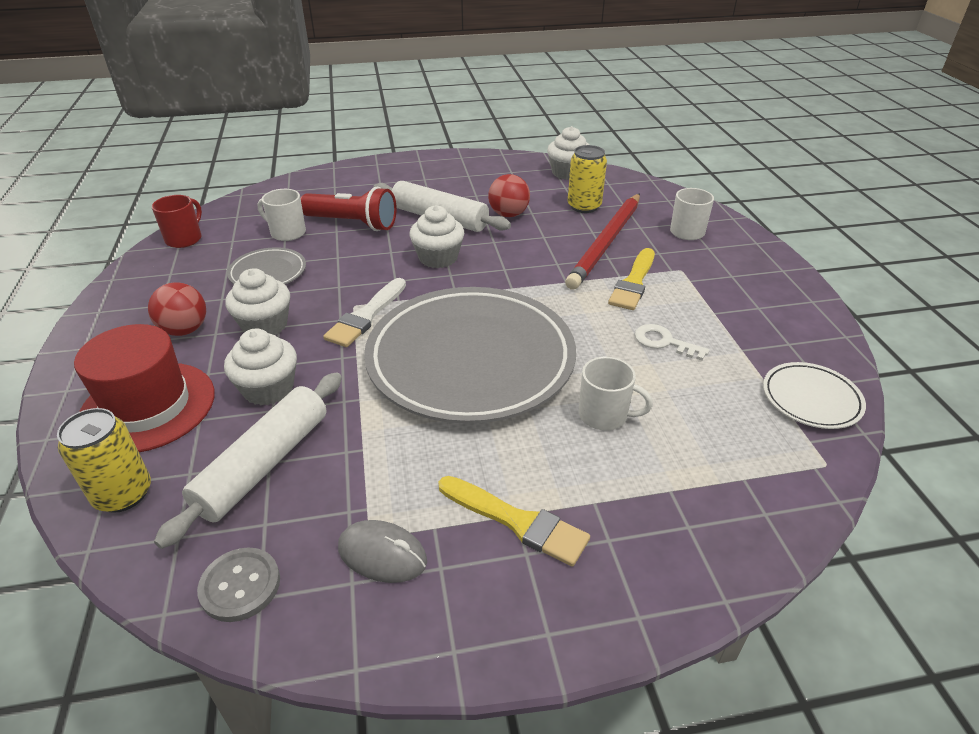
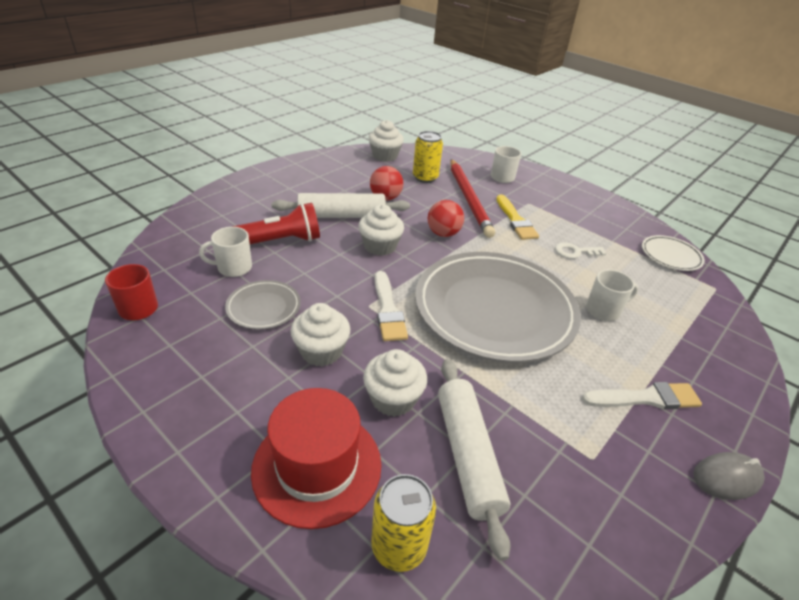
camera: 40 degrees left, 0 degrees up
(185, 330) = (257, 387): red ball -> red ball (443, 233)
(240, 585) = (568, 546): grey button -> none
(382, 554) = (613, 465): grey mouse -> grey mouse (726, 478)
(517, 522) = (646, 398): yellow brush -> white brush

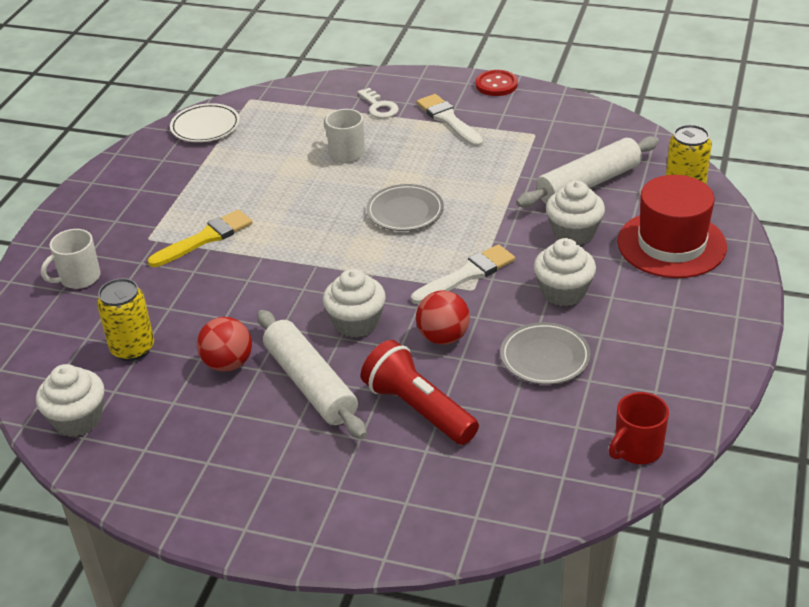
camera: 110 degrees left, 0 degrees up
(233, 268) = (505, 418): white mug -> none
(443, 233) = (285, 284): red ball -> red ball (443, 337)
(469, 199) = (173, 289): red pencil -> none
(494, 310) = (405, 212): grey plate -> grey plate, size x0.43
(575, 252) = (248, 184): white key -> white key (379, 107)
(726, 478) = (496, 85): grey mouse -> red button

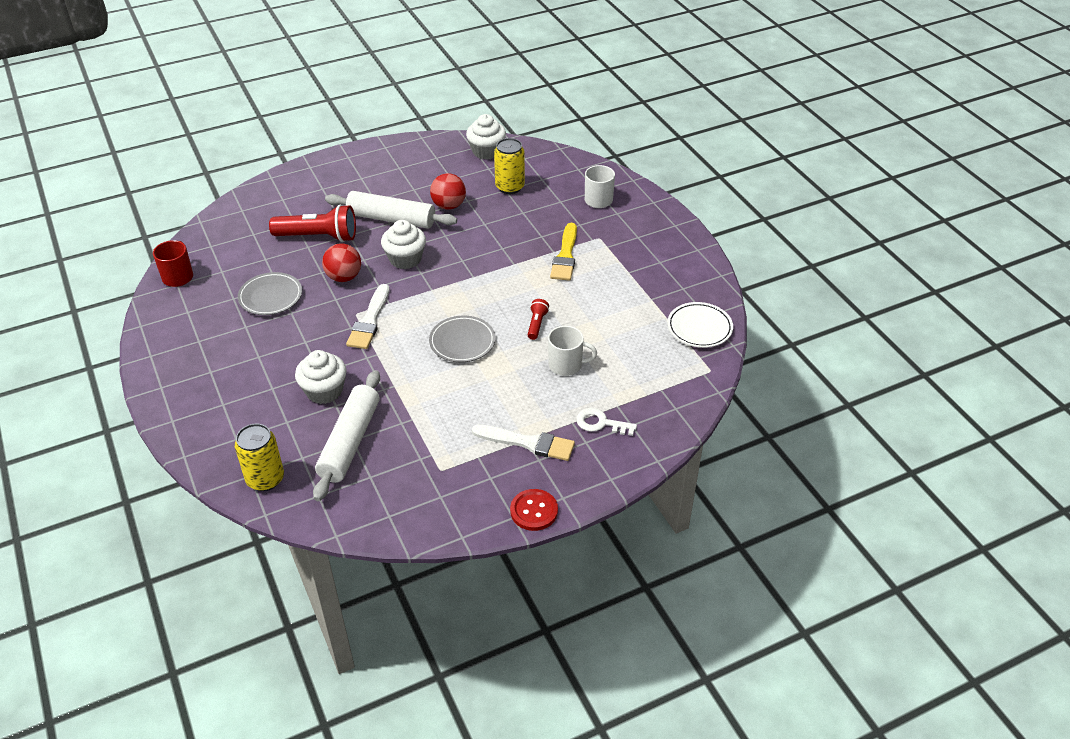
camera: 135 degrees right, 5 degrees up
(323, 193) = (537, 324): none -> red flashlight
(563, 292) = (294, 343): white cupcake -> none
(671, 244) = (243, 420): red hat -> none

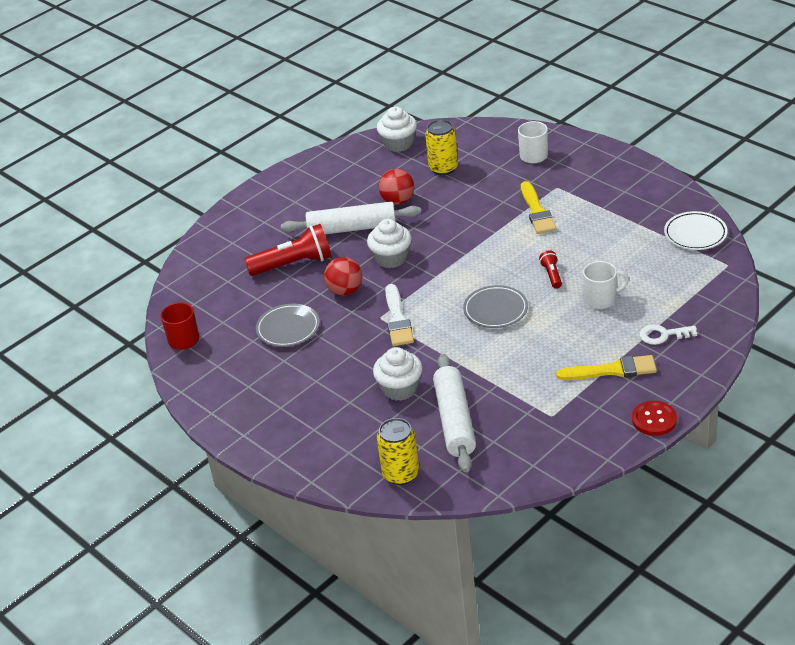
camera: 15 degrees left, 5 degrees down
(528, 443) = (612, 370): white brush -> yellow brush

